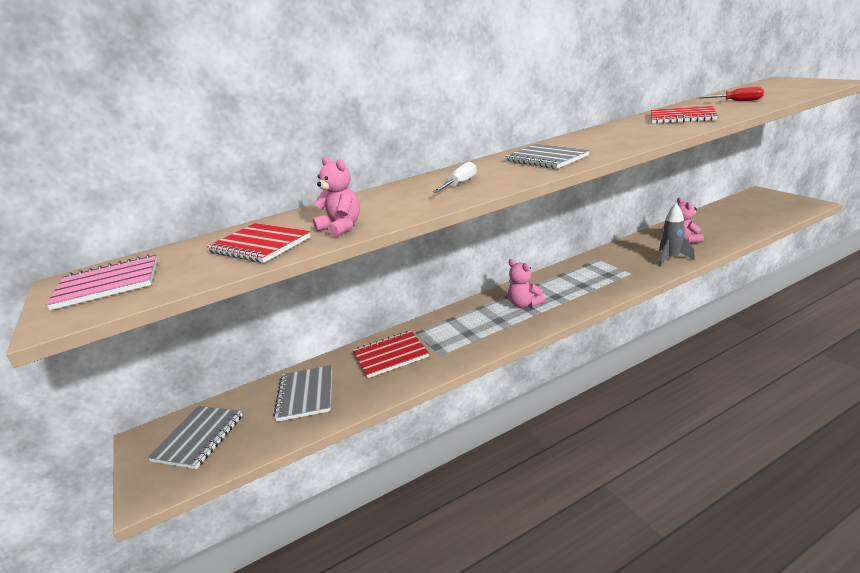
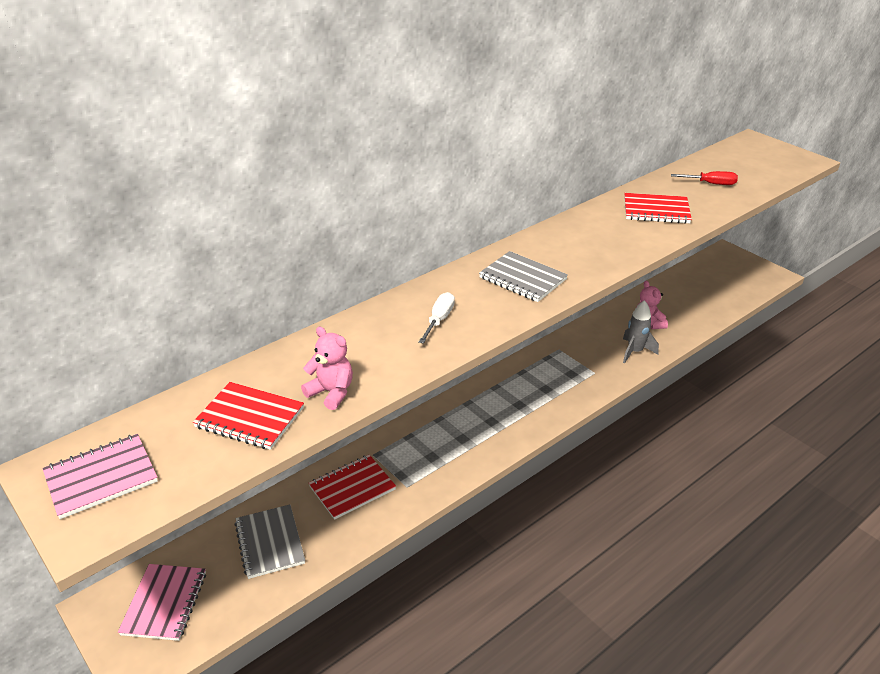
camera: 15 degrees left, 10 degrees up
(198, 438) = (164, 603): grey notebook -> pink notebook
(524, 304) = (487, 415): pink teddy bear -> none

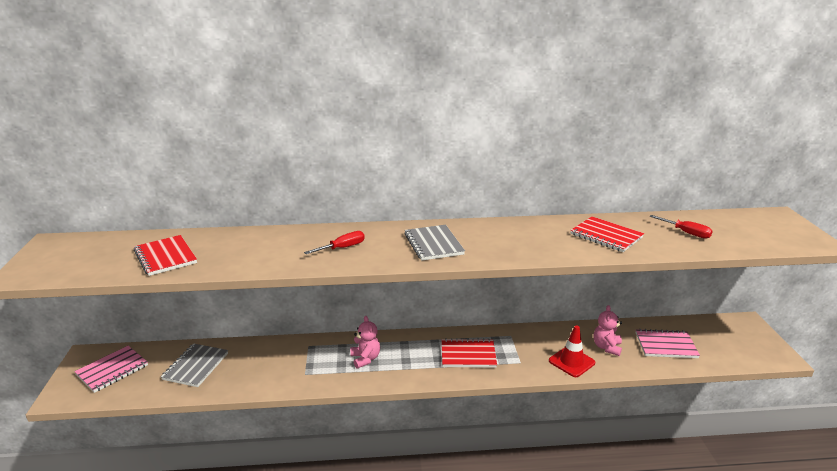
camera: 35 degrees right, 10 degrees down
(101, 477) = (64, 255): pink notebook -> pink notebook (665, 345)
(331, 392) = (223, 261): pink teddy bear -> pink teddy bear (365, 359)
(352, 488) = (273, 359): red notebook -> red notebook (468, 355)
(439, 320) = (342, 248): white screwdriver -> red screwdriver
(635, 352) = (571, 362): grey rocket -> red traffic cone

